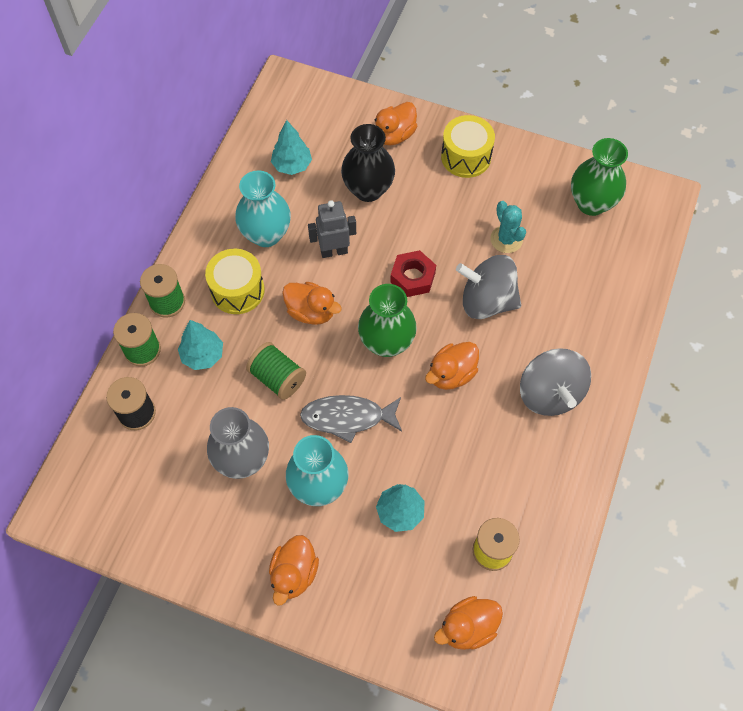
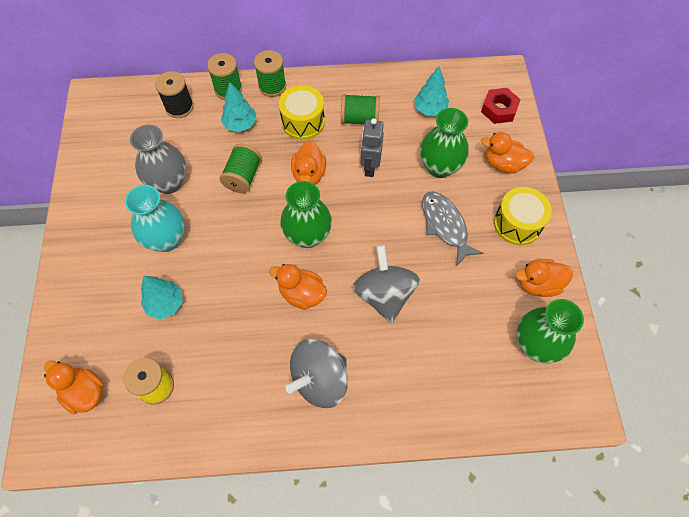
camera: 65 degrees right, 0 degrees up
(266, 234) = (359, 119): turquoise vase -> green spool
(294, 574) = (92, 252): orange duck -> orange duck (538, 284)
(334, 251) = (370, 167): grey robot -> grey robot turned 135 degrees counterclockwise
(347, 417) = (230, 235): grey fish -> grey fish (445, 225)
(368, 189) = (439, 167): black vase -> green vase
(412, 277) = (376, 230): red nut -> red nut (499, 109)
(506, 239) = (453, 287): turquoise cactus -> none

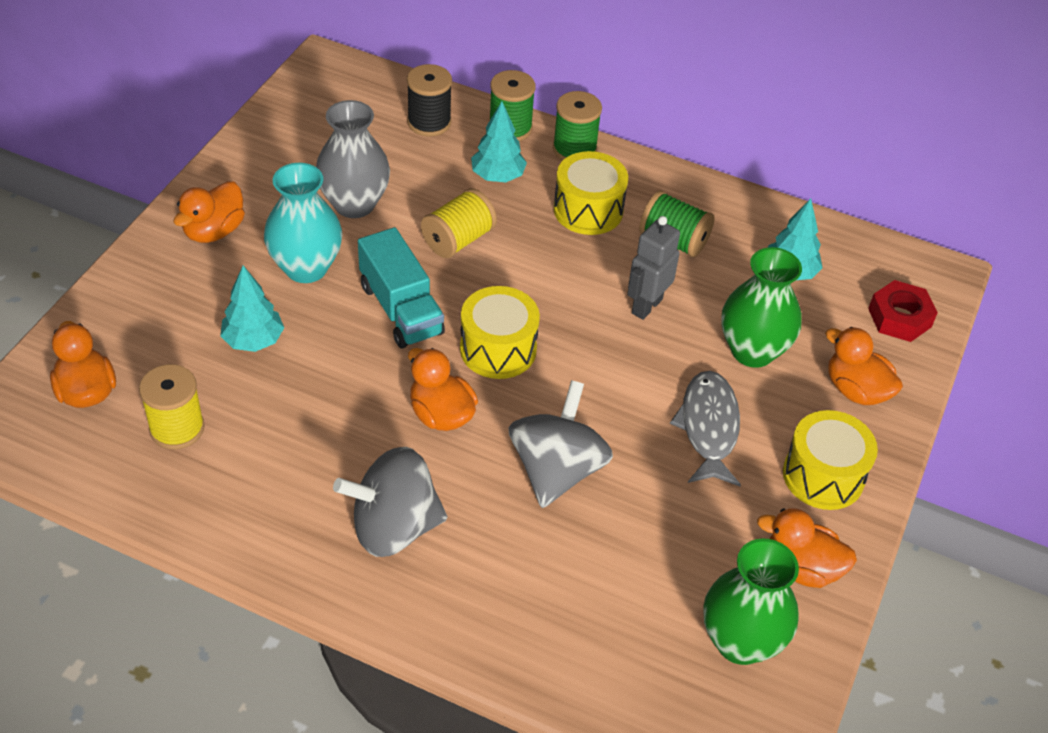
camera: 25 degrees right, 15 degrees down
(238, 238) = (401, 309): none -> turquoise truck
(243, 176) = (458, 240): green spool -> yellow spool
(307, 236) = (498, 349): green vase -> yellow drum
(309, 174) = (552, 277): orange duck -> orange duck (214, 231)

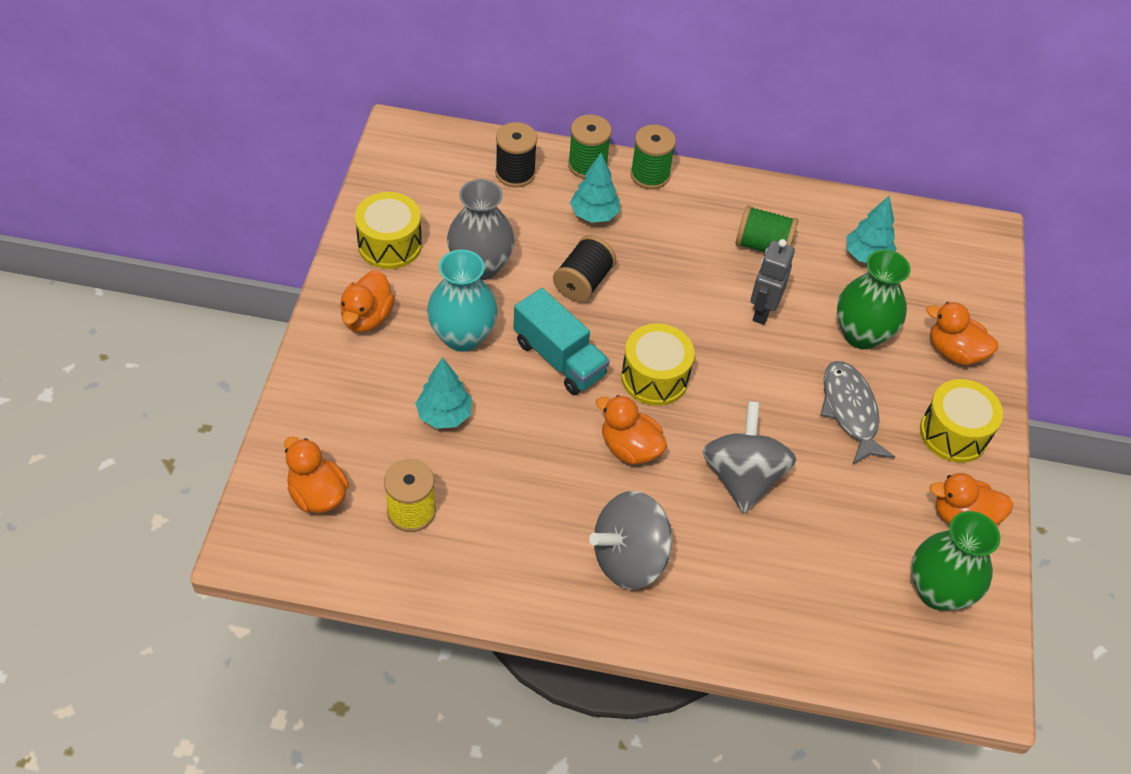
camera: 15 degrees left, 5 degrees up
(458, 240) = (583, 282): yellow spool -> black spool
(588, 210) = (682, 231): yellow drum -> yellow drum (390, 244)
(899, 317) = (967, 279): red nut -> none

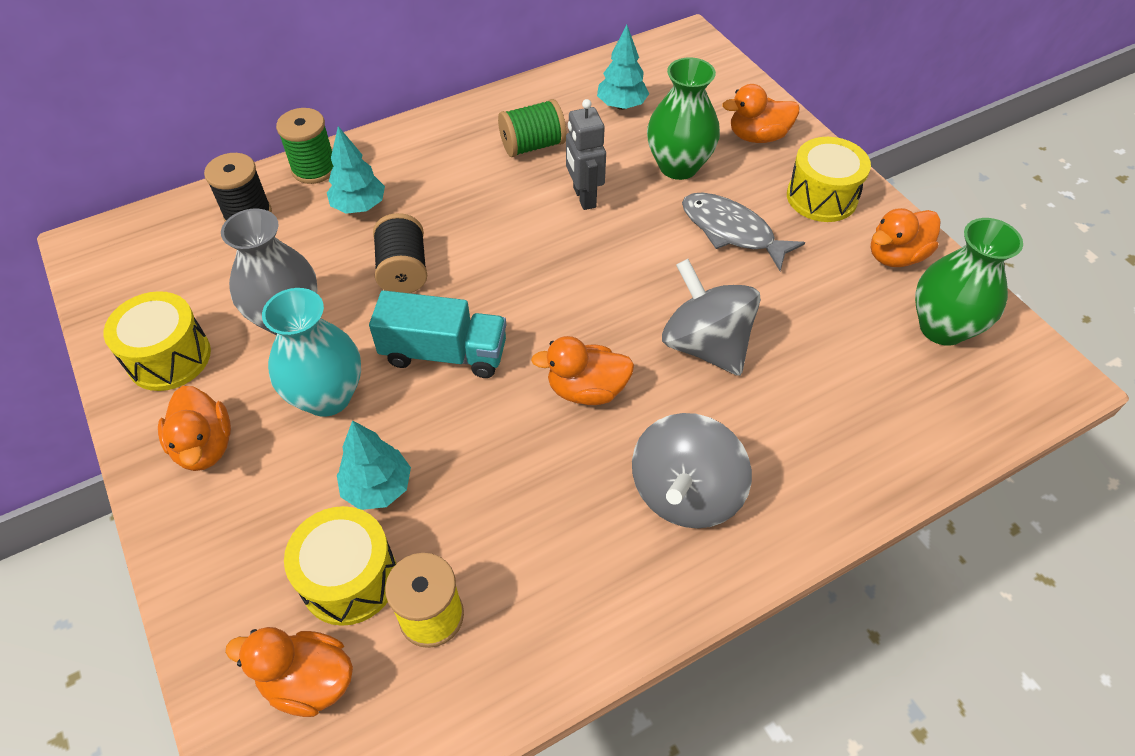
camera: 35 degrees left, 0 degrees up
(650, 175) = (380, 145): green spool -> none
(654, 378) = (548, 312): yellow drum -> yellow drum (349, 578)

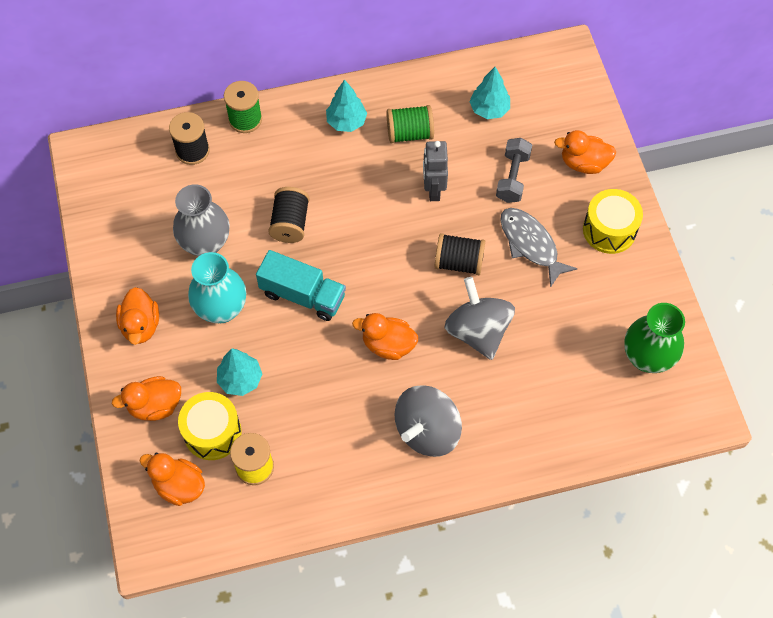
camera: 15 degrees right, 10 degrees up
(169, 357) = (126, 255): yellow drum -> none
(359, 206) = (271, 161): turquoise tree -> turquoise tree (346, 122)
(647, 269) = (459, 262): none -> black spool
(678, 166) = (512, 177): green vase -> grey dumbbell
(895, 256) = (641, 293): orange duck -> orange duck (155, 406)

